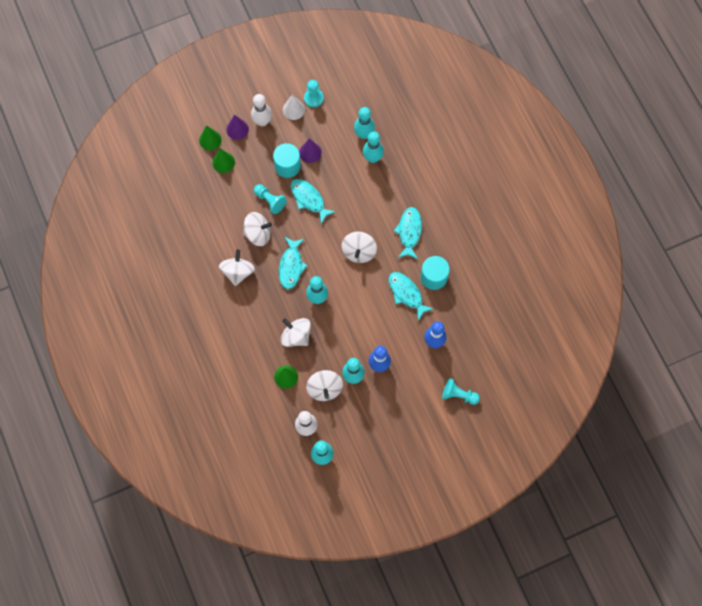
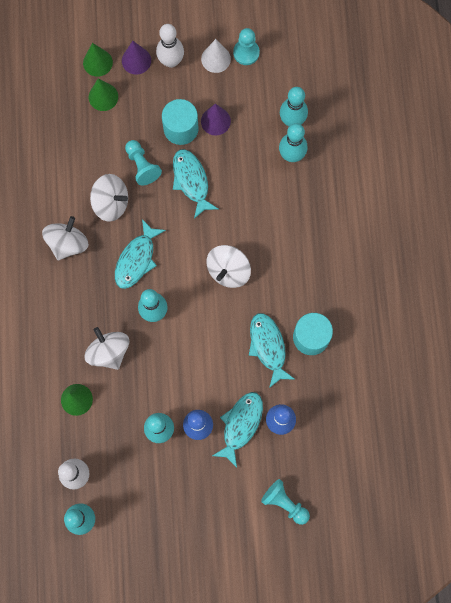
camera: 20 degrees right, 5 degrees up
(324, 389) = (119, 432): white spinning top -> none
(409, 232) = (302, 267): turquoise fish -> turquoise fish (240, 425)

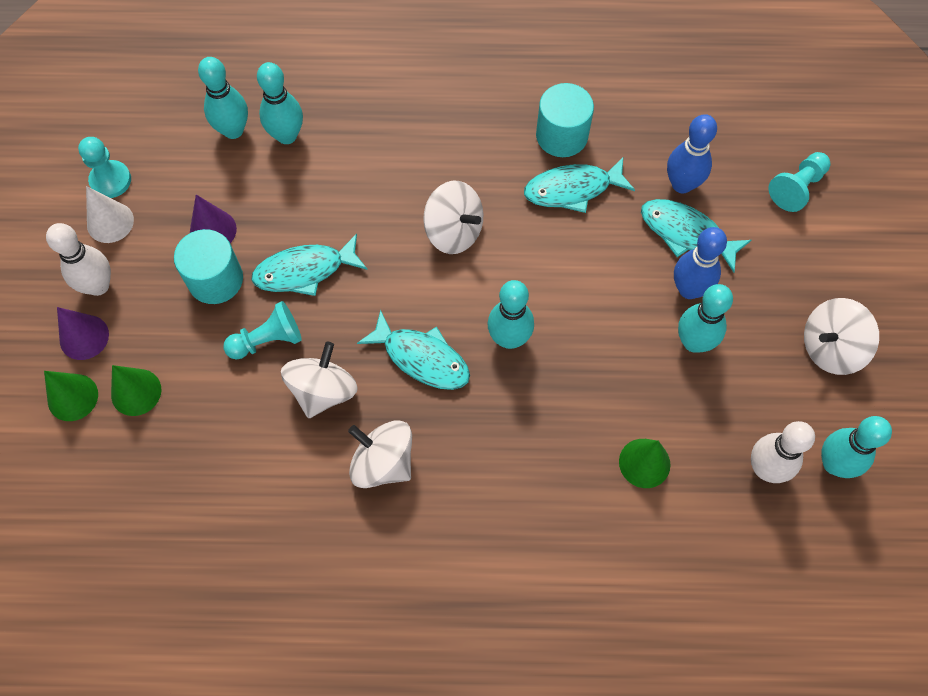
camera: 85 degrees left, 10 degrees down
(109, 352) = (569, 409): white spinning top -> white spinning top (830, 347)

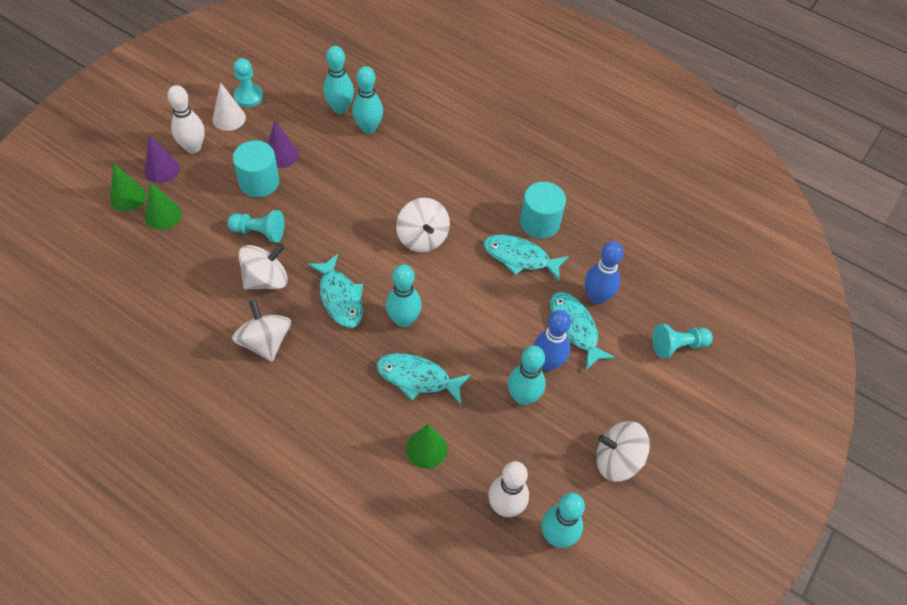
camera: 30 degrees right, 10 degrees down
(305, 271) = (314, 207): turquoise fish -> turquoise fish (417, 378)

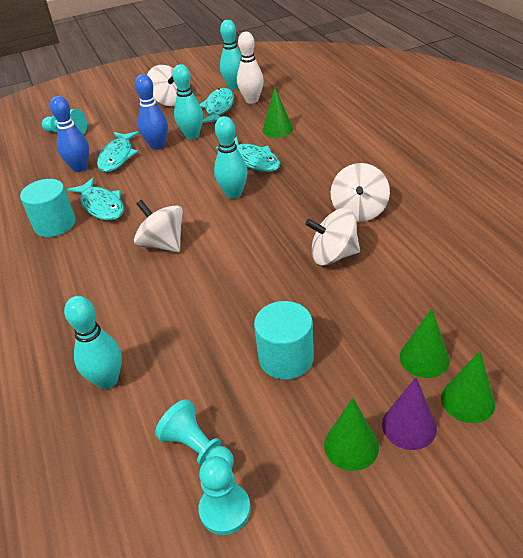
camera: 140 degrees left, 15 degrees down
(193, 147) = (351, 446): white bowling pin -> green cone
(229, 118) = (276, 478): white cone -> none
(259, 232) = (317, 300): turquoise pawn -> turquoise pawn (198, 449)
(281, 155) = (238, 385): purple cone -> none
(340, 108) = (115, 426): turquoise bowling pin -> none
(340, 297) = (274, 222): turquoise fish -> turquoise fish (219, 108)
(422, 238) = (163, 244): white spinning top -> white spinning top turned 60 degrees counterclockwise

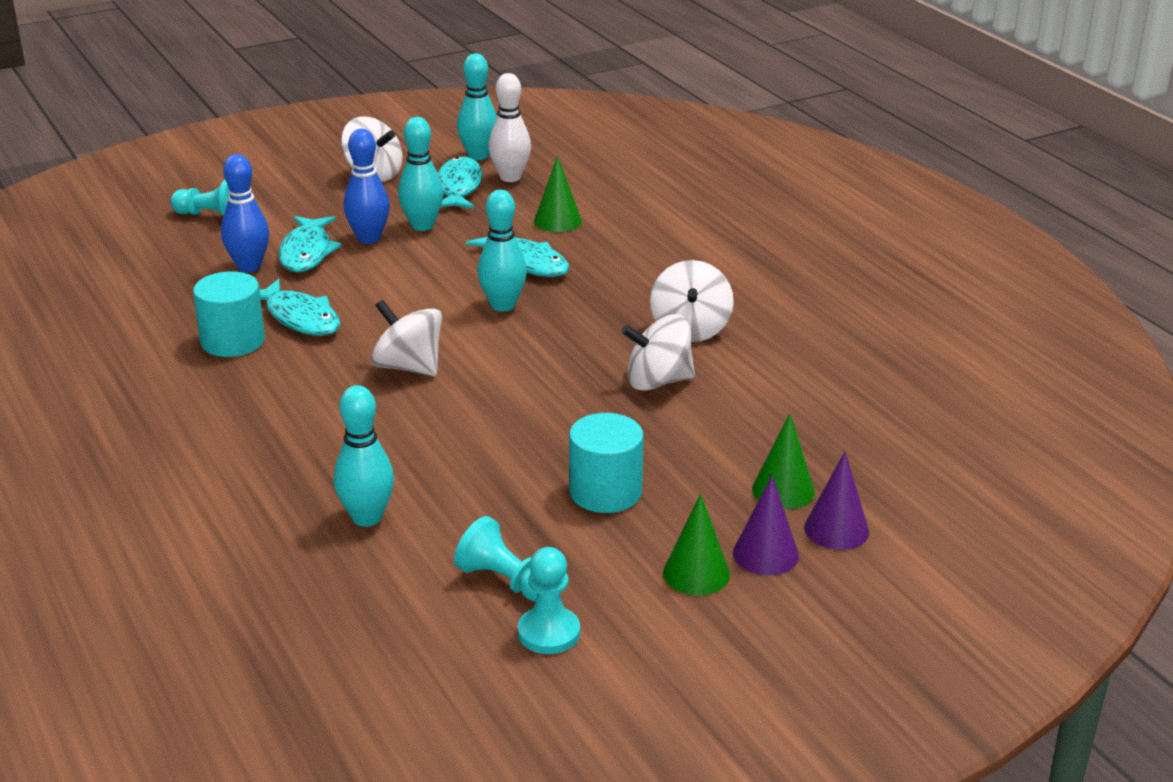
camera: 10 degrees left, 10 degrees down
(467, 401) = (836, 529): green cone -> purple cone

